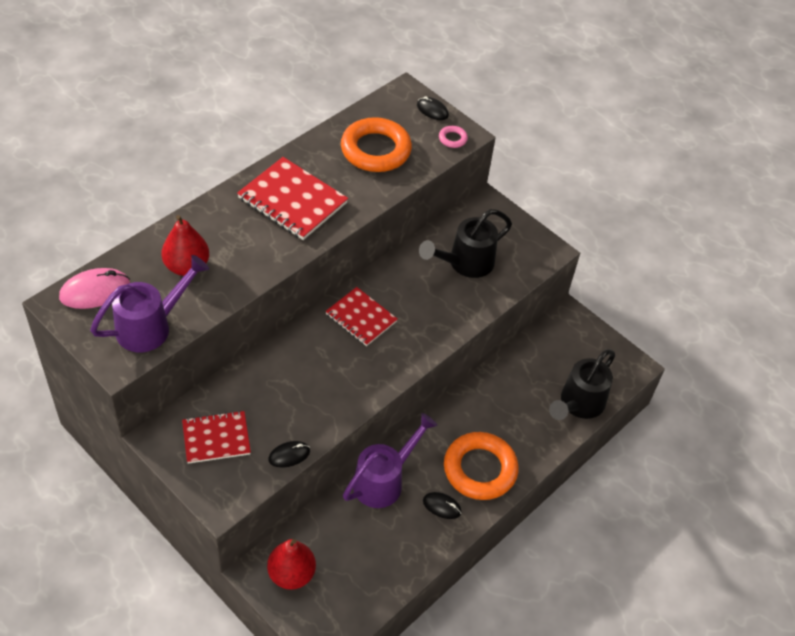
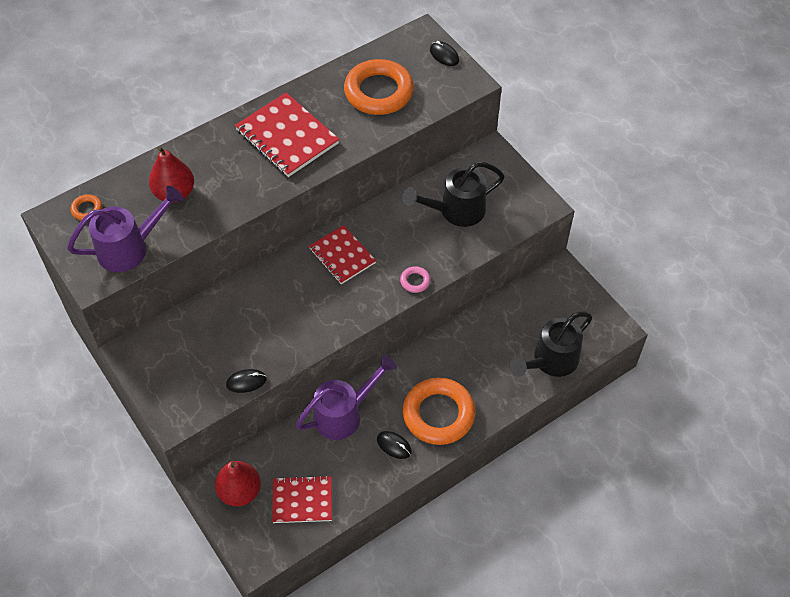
camera: 15 degrees right, 5 degrees up
(95, 291) = (87, 209): pink mouse -> orange ring
(216, 438) = (183, 358): red notebook -> red notebook (302, 500)
(452, 139) = (457, 86): pink ring -> pink ring (415, 281)

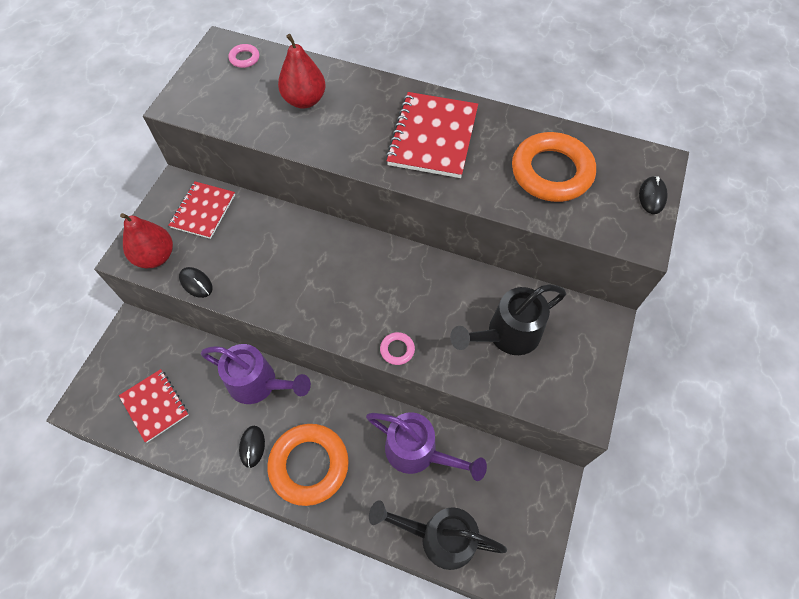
camera: 55 degrees right, 5 degrees up
(87, 209) = (244, 58): orange ring -> pink ring
(129, 248) = (225, 107): purple watering can -> purple watering can (418, 452)
(240, 491) = (138, 352): red pear -> red pear (155, 256)
(342, 256) = (379, 272): red notebook -> red notebook (203, 211)
(456, 211) = (507, 335): black watering can -> black watering can turned 60 degrees counterclockwise

